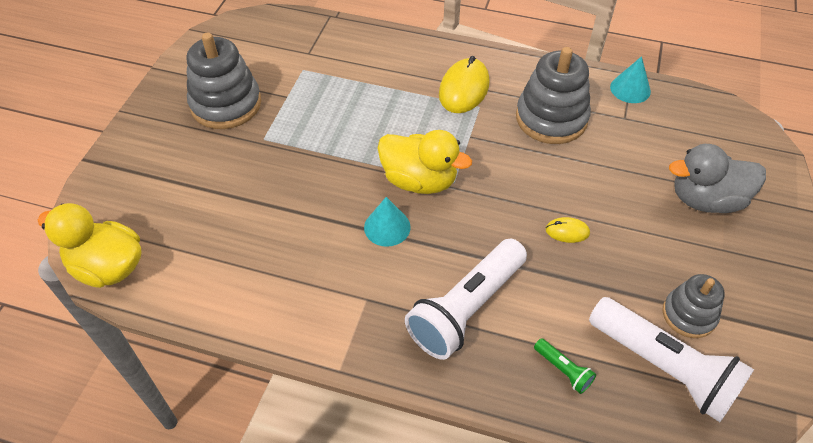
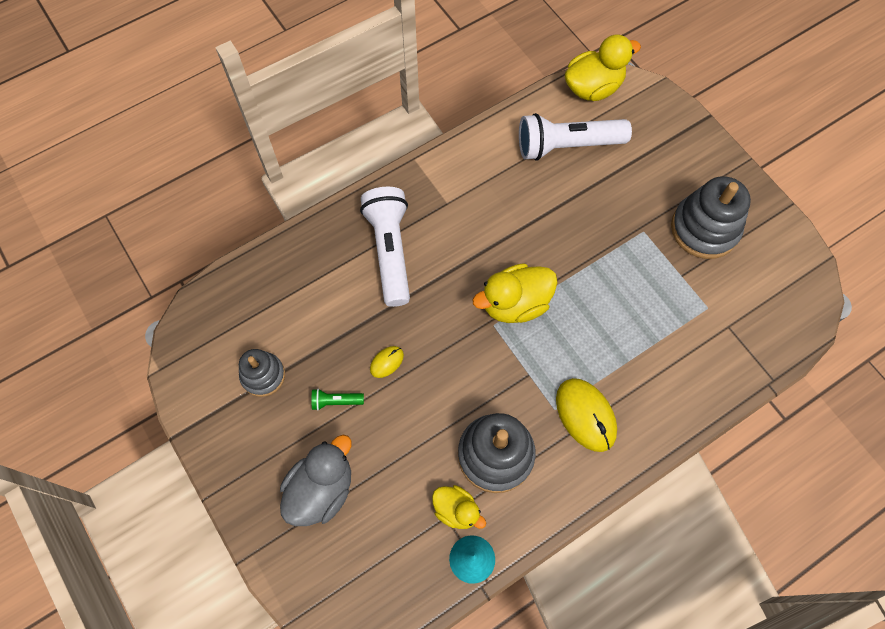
camera: 130 degrees right, 15 degrees up
(387, 227) = (491, 253): turquoise cone -> none
(563, 370) = (304, 269): green flashlight -> green flashlight (336, 401)
(613, 115) = (456, 510): none -> yellow duck
(663, 367) = (251, 324): white flashlight -> white flashlight (567, 145)

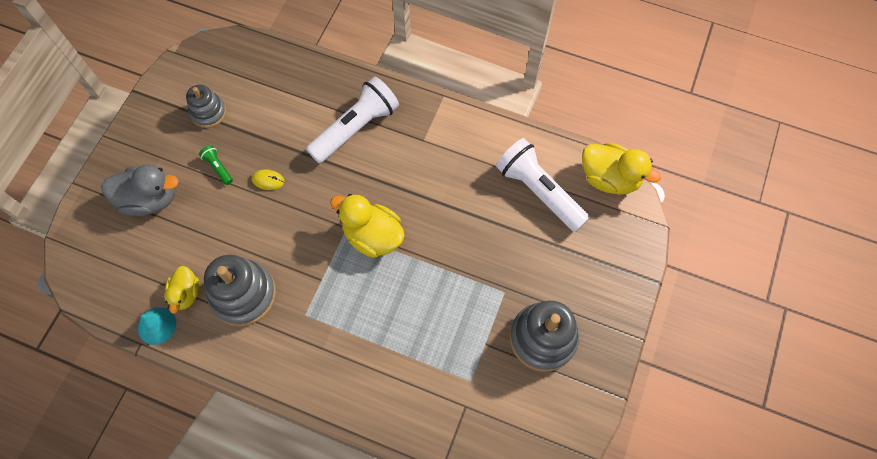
camera: 55 degrees right, 0 degrees up
(585, 415) = (315, 339): yellow mouse -> none

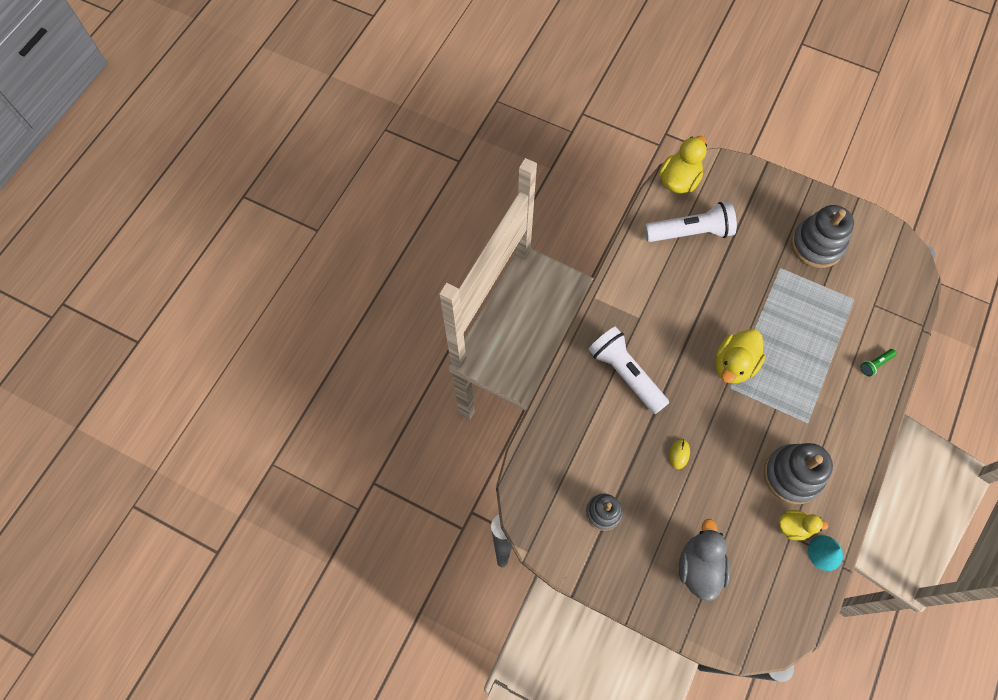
camera: 85 degrees left, 0 degrees up
(218, 167) = (665, 501): green flashlight -> green flashlight (875, 364)
(539, 191) = (690, 232): white flashlight -> white flashlight turned 150 degrees counterclockwise

